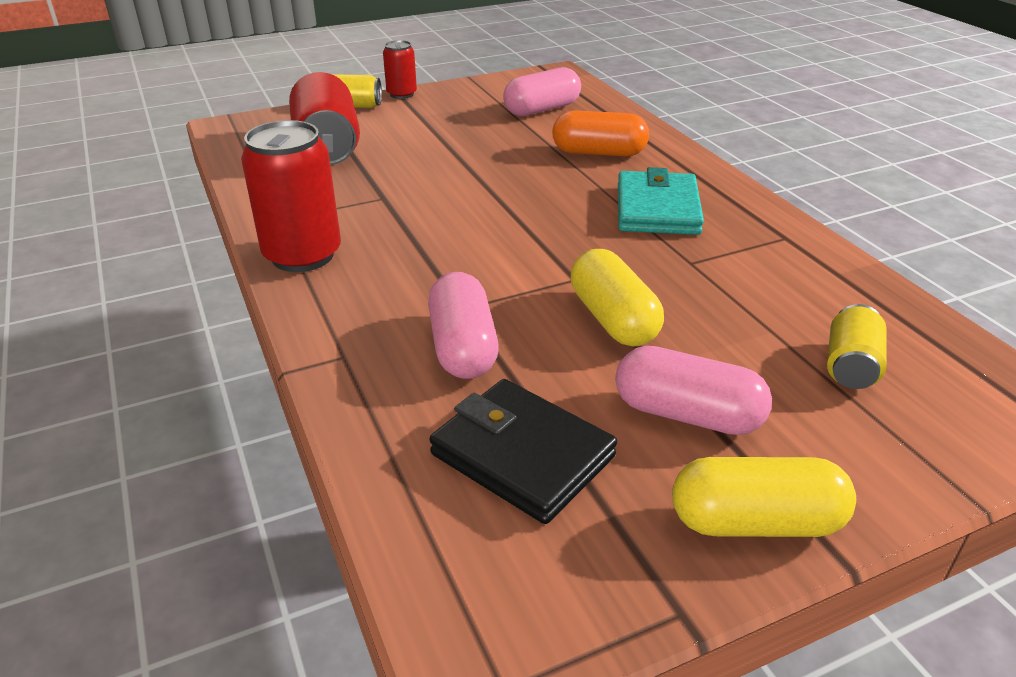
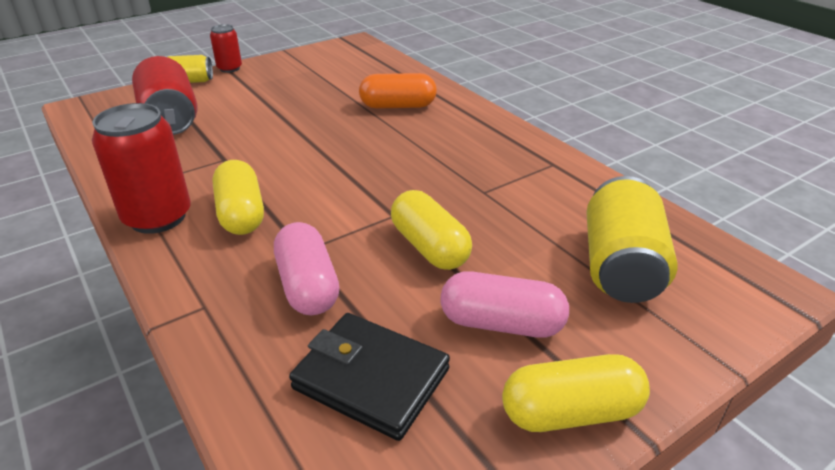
camera: 10 degrees left, 0 degrees up
(396, 260) = (241, 214): none -> yellow capsule
(542, 109) = (347, 73): pink capsule -> none
(657, 209) = (451, 149): turquoise wallet -> none
(850, 366) = (620, 266): yellow can -> yellow can, size x1.81

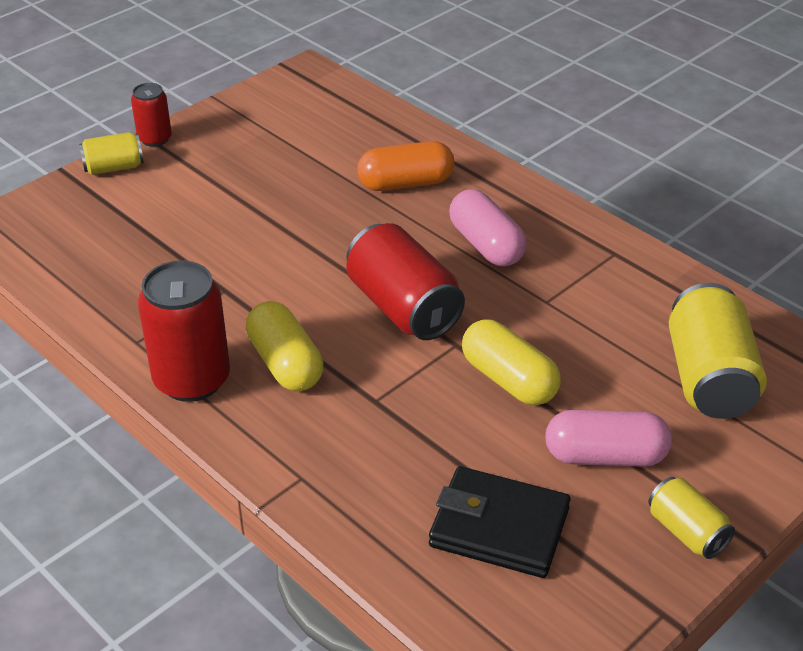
camera: 10 degrees left, 5 degrees up
(171, 119) = (124, 235): red can -> red can (403, 307)
(308, 286) = (399, 441): pink capsule -> pink capsule (486, 245)
(570, 412) = (686, 532): yellow capsule -> yellow can

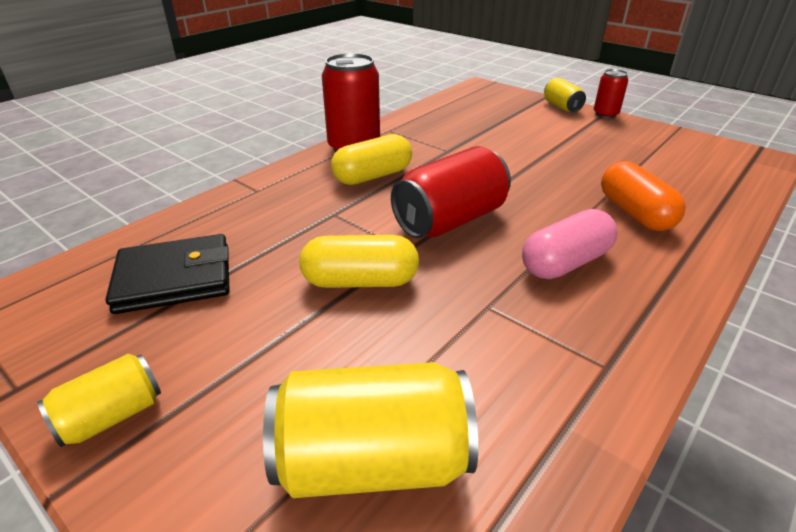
camera: 85 degrees right, 5 degrees down
(499, 527) = (175, 279): black wallet -> black wallet turned 60 degrees clockwise
(508, 380) = (360, 281): yellow capsule -> yellow capsule turned 45 degrees clockwise
(605, 456) = (245, 349): pink capsule -> none

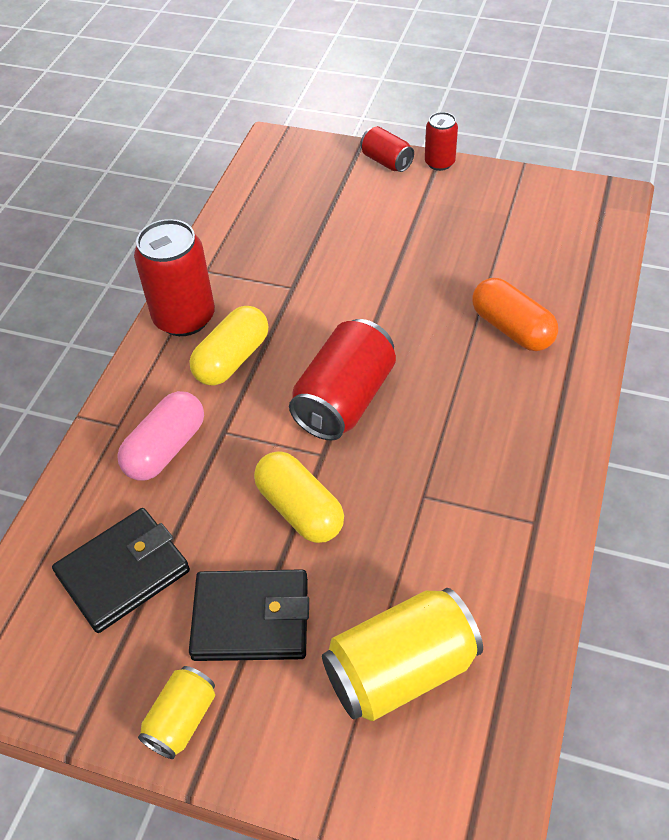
camera: 20 degrees left, 15 degrees up
(251, 350) = (251, 618): none -> black wallet
(360, 281) = (300, 509): yellow capsule -> yellow capsule turned 75 degrees clockwise
(561, 107) = (386, 161): yellow can -> red can
(565, 263) = (470, 419): pink capsule -> pink capsule (166, 449)

